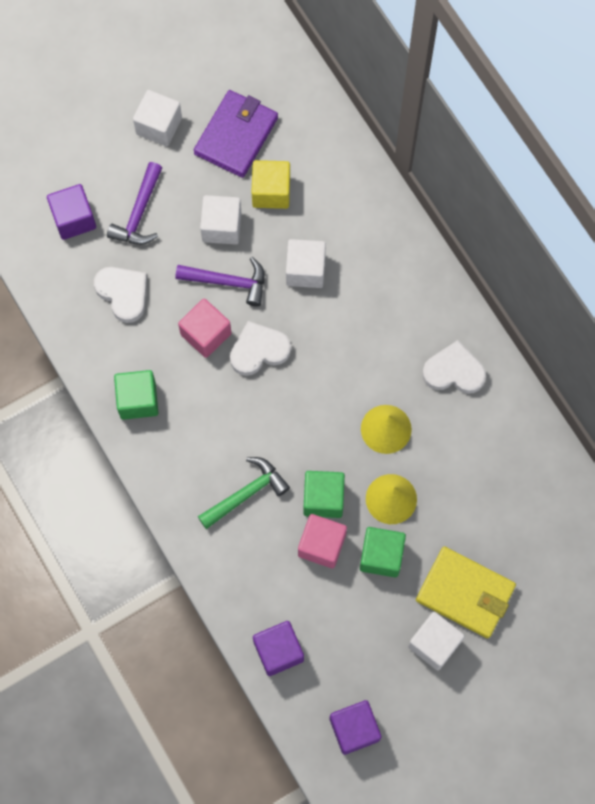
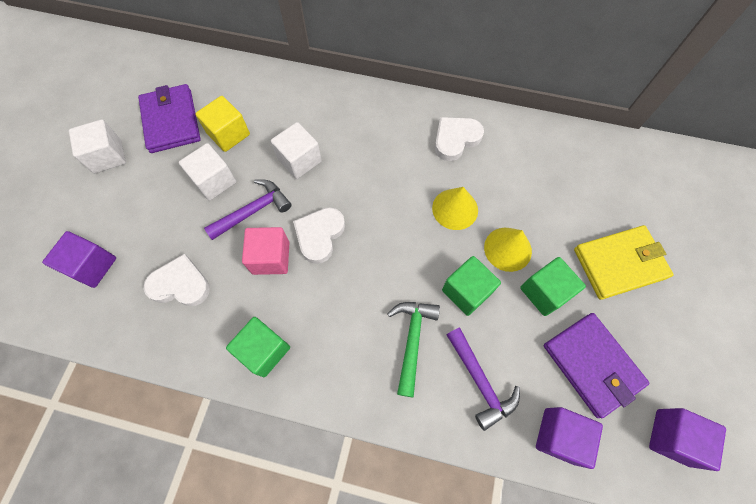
camera: 45 degrees left, 5 degrees down
(139, 213) = (143, 221): purple hammer -> purple hammer (480, 382)
(321, 545) = (500, 324): pink cube -> none
(355, 634) = (592, 365): none -> purple wallet
(434, 644) = (643, 316): white cube -> none

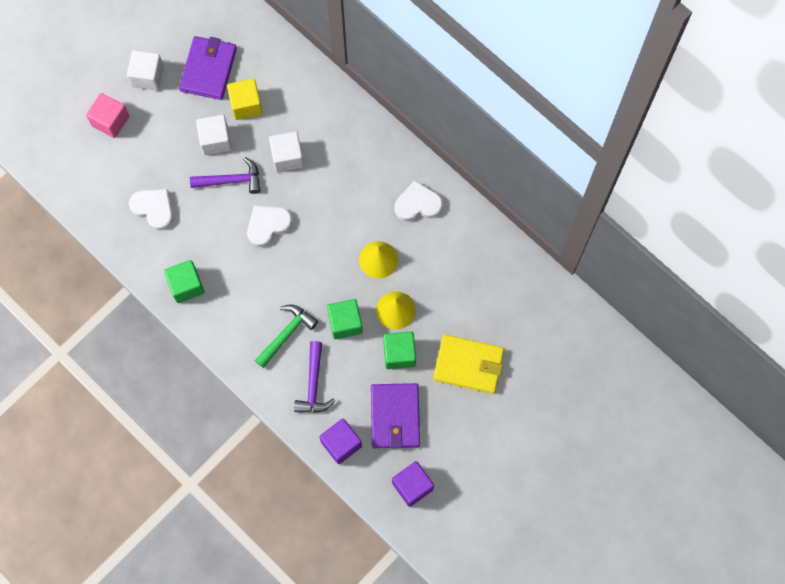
camera: 30 degrees right, 5 degrees up
(92, 266) = (101, 162): purple cube -> none
(271, 258) = (225, 223): pink cube -> pink cube (110, 121)

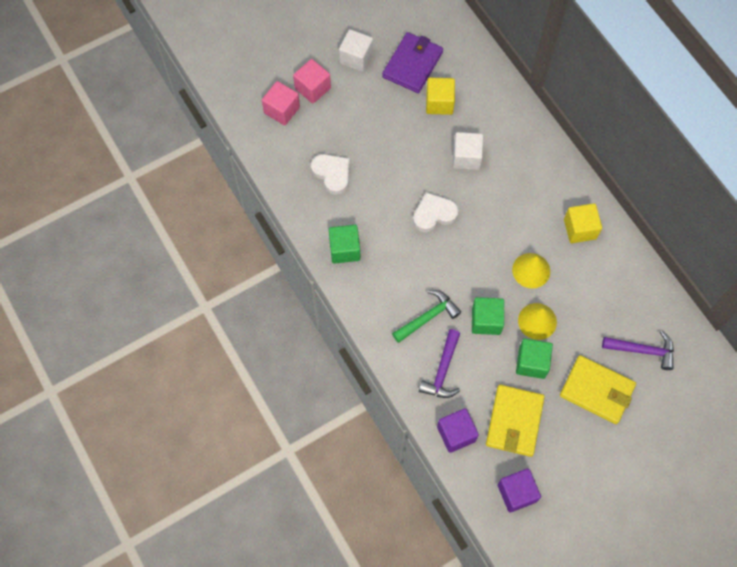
camera: 15 degrees right, 5 degrees down
(84, 153) = (282, 110): none -> pink cube
(215, 140) = (403, 127): white cube -> none
(231, 180) = (410, 166): purple hammer -> purple hammer (643, 350)
(395, 417) = (514, 421): purple wallet -> yellow wallet
(418, 204) = (580, 229): white heart -> yellow cube

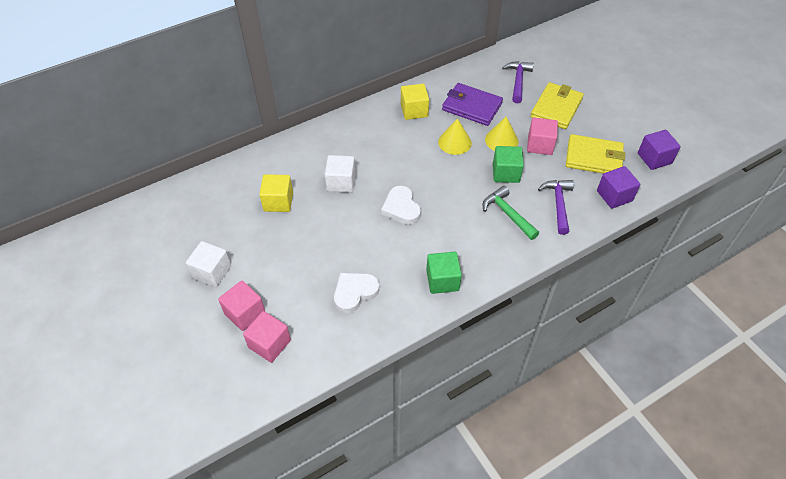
camera: 90 degrees left, 15 degrees down
(412, 64) = (229, 222): purple wallet -> purple wallet (471, 106)
(442, 371) = (558, 204): purple hammer -> purple hammer turned 105 degrees counterclockwise
(531, 363) = (540, 145): green cube -> pink cube

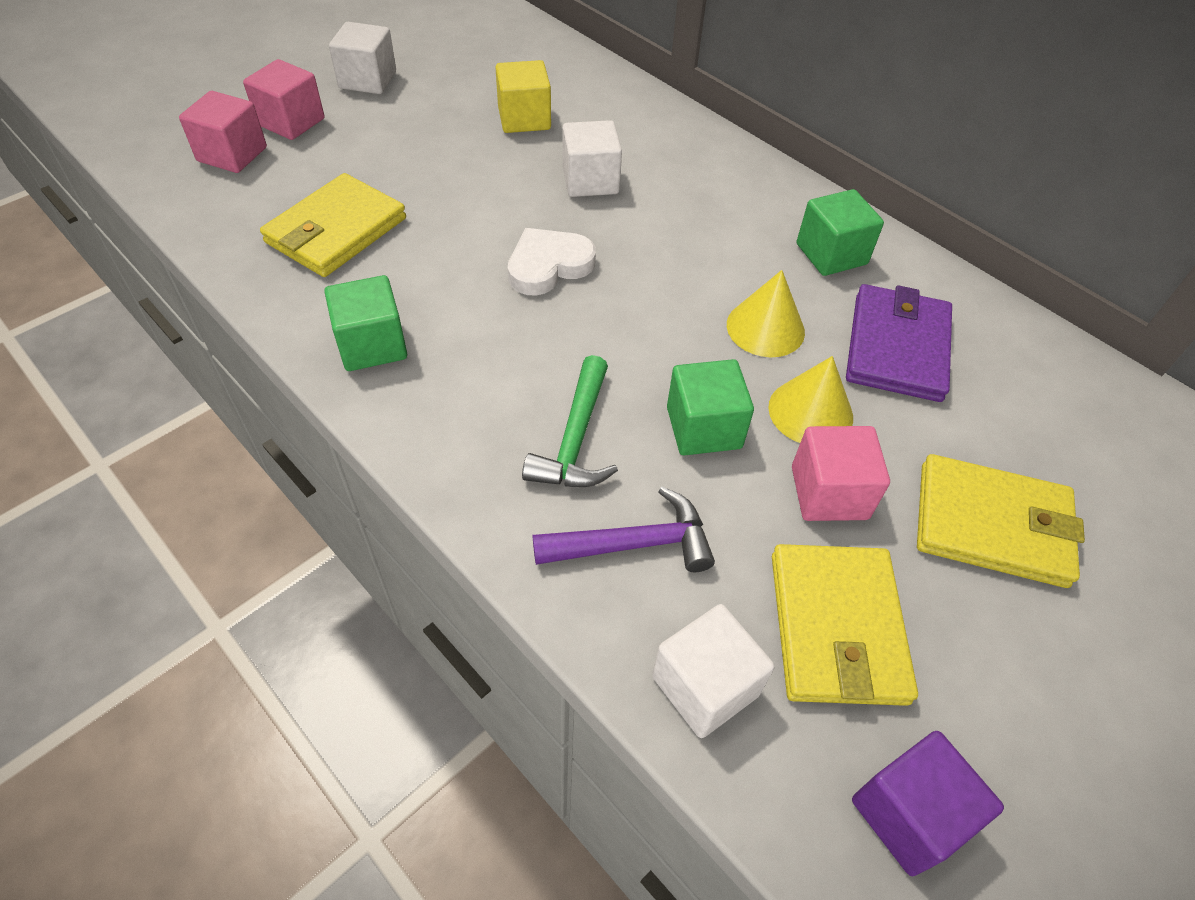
camera: 75 degrees right, 0 degrees up
(354, 293) = (336, 230): white heart -> yellow wallet
(414, 110) = (831, 254): yellow cube -> green cube
(507, 214) = (575, 440): green hammer -> green hammer turned 150 degrees clockwise
(518, 81) = (1046, 431): purple hammer -> none
(614, 196) = (705, 686): purple cube -> white cube

